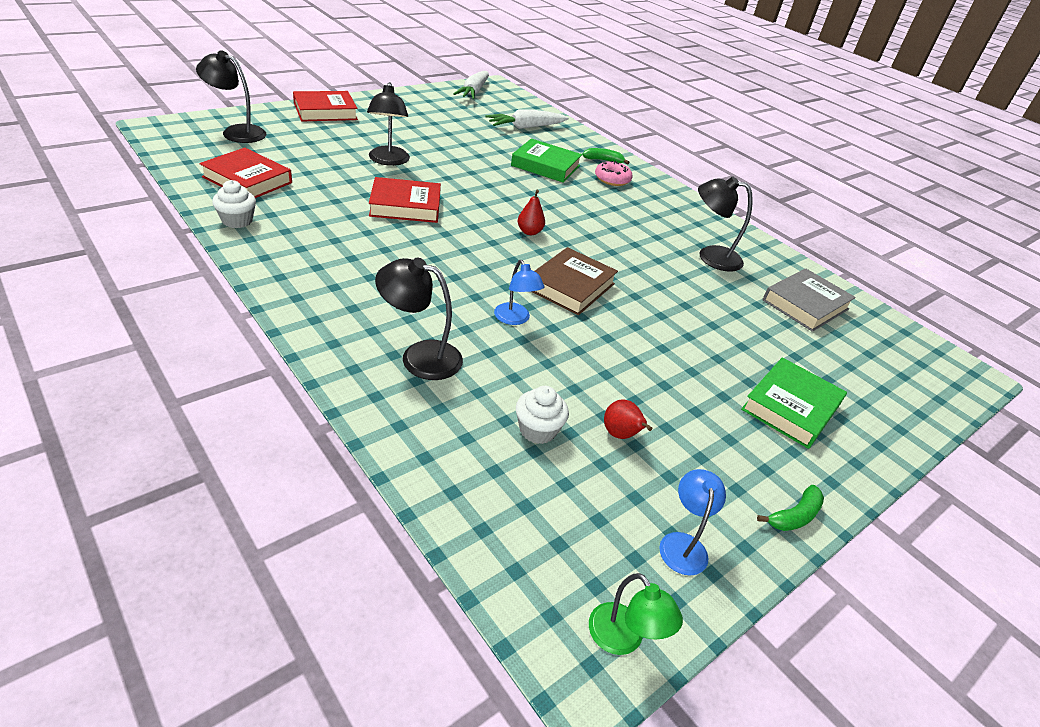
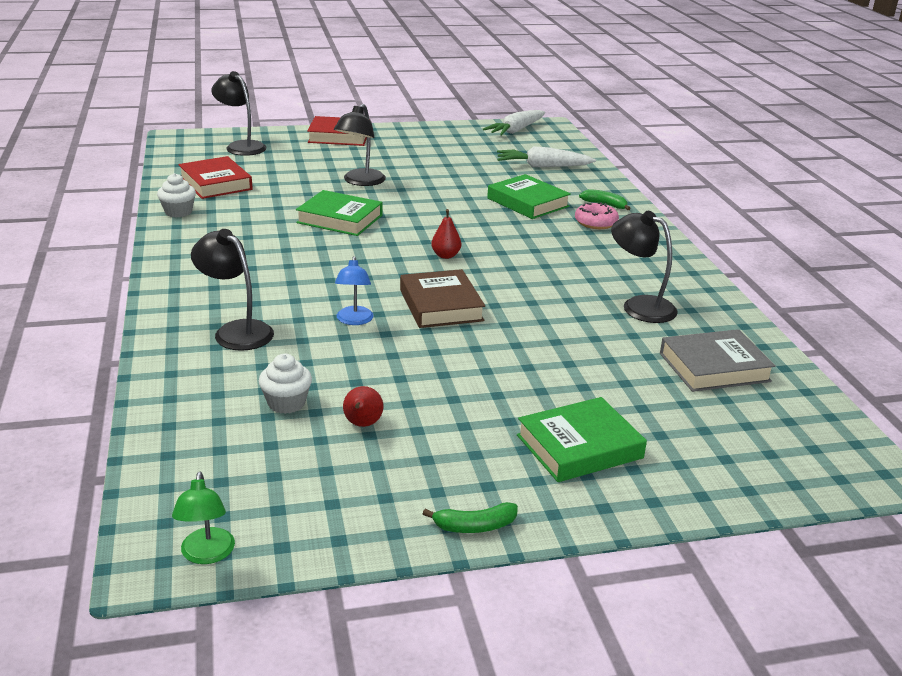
camera: 30 degrees right, 10 degrees down
(405, 206) = (340, 219): red book -> green book
(570, 286) = (441, 305): brown book -> brown book turned 75 degrees counterclockwise
(683, 544) = (333, 513): blue lamp -> none

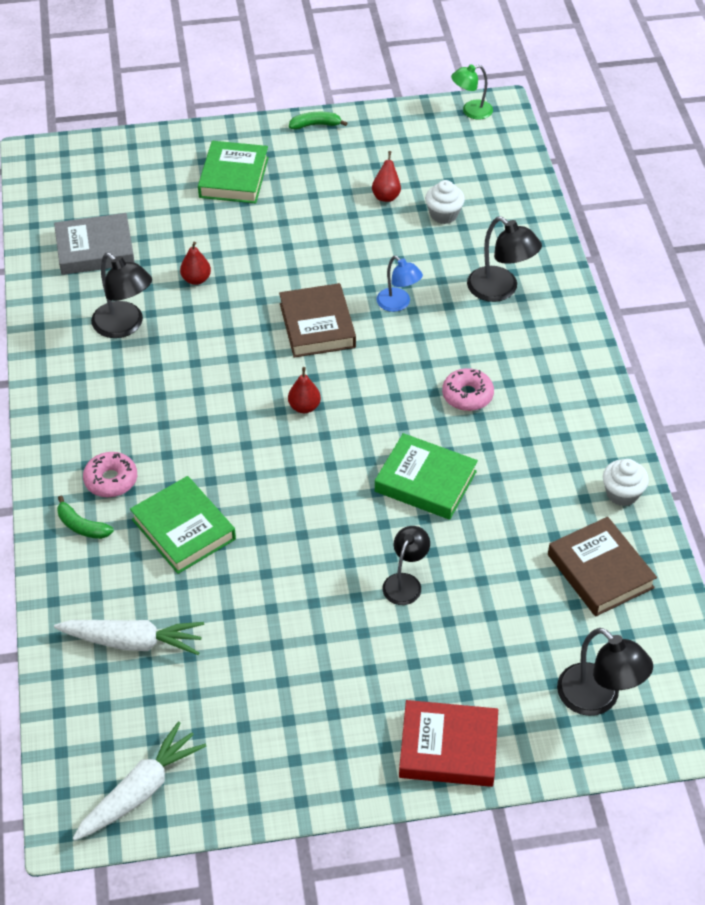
camera: 175 degrees left, 20 degrees up
(206, 555) = (471, 111): green lamp -> green lamp turned 105 degrees counterclockwise
(215, 183) = (600, 571): red book -> brown book
(293, 260) = (467, 395): none -> pink donut
(354, 320) = (398, 304): blue lamp -> blue lamp turned 135 degrees clockwise
(360, 181) = (405, 582): black lamp -> black lamp, size x0.67
(579, 446) = (234, 177): green book -> green book turned 60 degrees counterclockwise
(583, 341) = (196, 279): none -> red pear

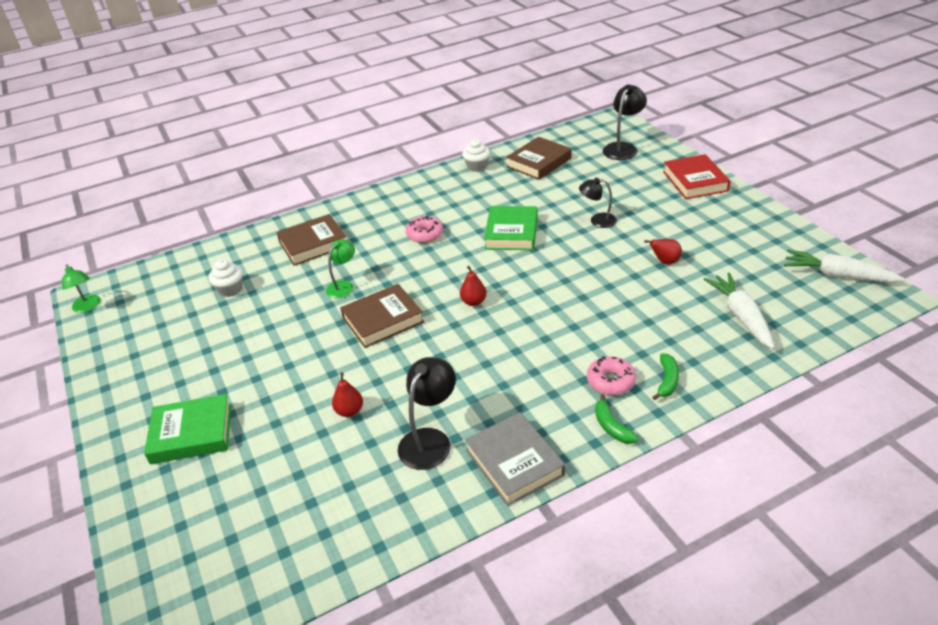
camera: 105 degrees left, 10 degrees down
(95, 249) = (326, 508): grey book -> grey book (514, 462)
(183, 529) = (628, 325): green book -> none
(315, 125) = (103, 399): green banana -> green banana (611, 426)
(386, 196) = (210, 325): red pear -> red pear (664, 262)
(398, 304) = (343, 286): blue lamp -> green lamp
(500, 290) = (313, 244): black lamp -> brown book

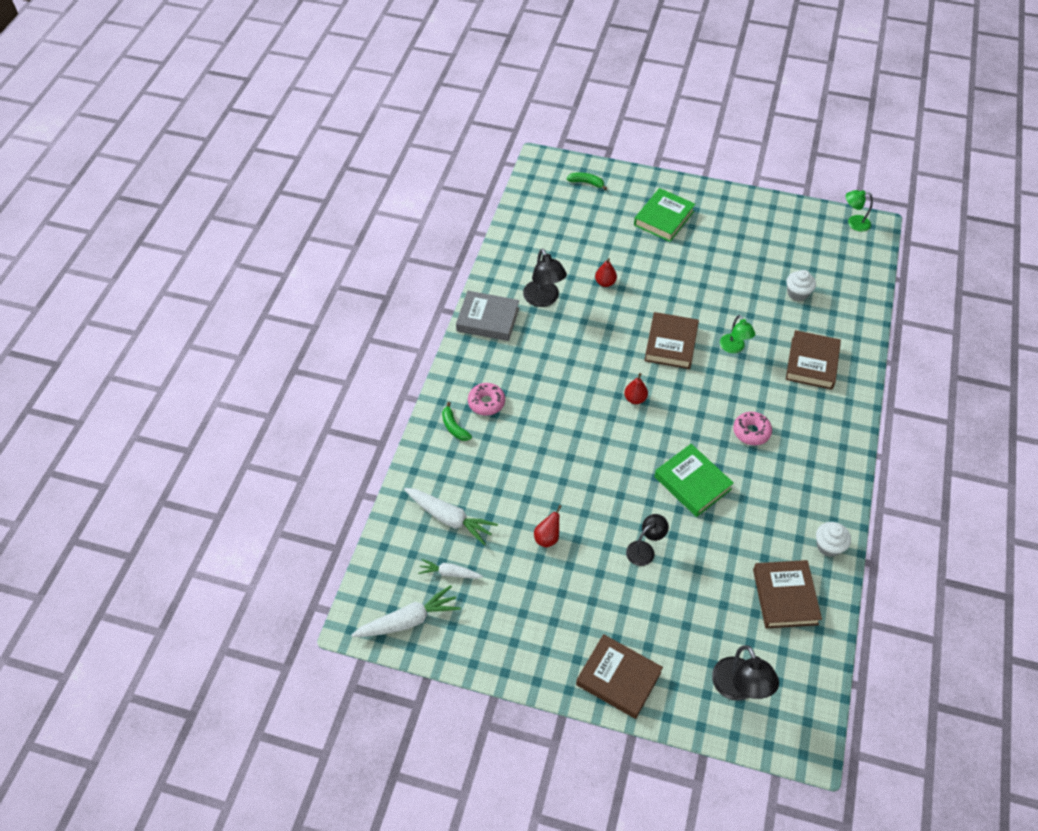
camera: 130 degrees right, 15 degrees up
(611, 426) = (458, 374): green banana -> green banana (586, 183)
(695, 181) = (618, 678): red book -> brown book
(774, 283) = (449, 573): none -> white carrot

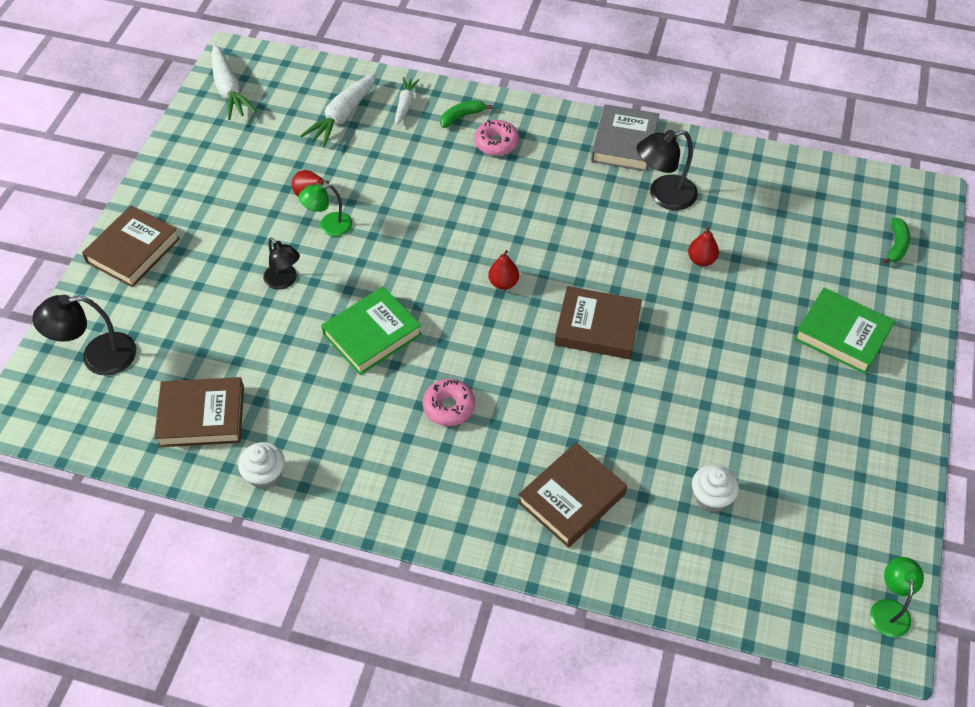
camera: 90 degrees right, 0 degrees up
(449, 573) = (277, 118): white carrot -> white carrot (405, 104)
(734, 348) = (595, 401): green lamp -> green lamp (329, 226)
(812, 363) = (571, 498): brown book -> brown book turned 60 degrees counterclockwise

